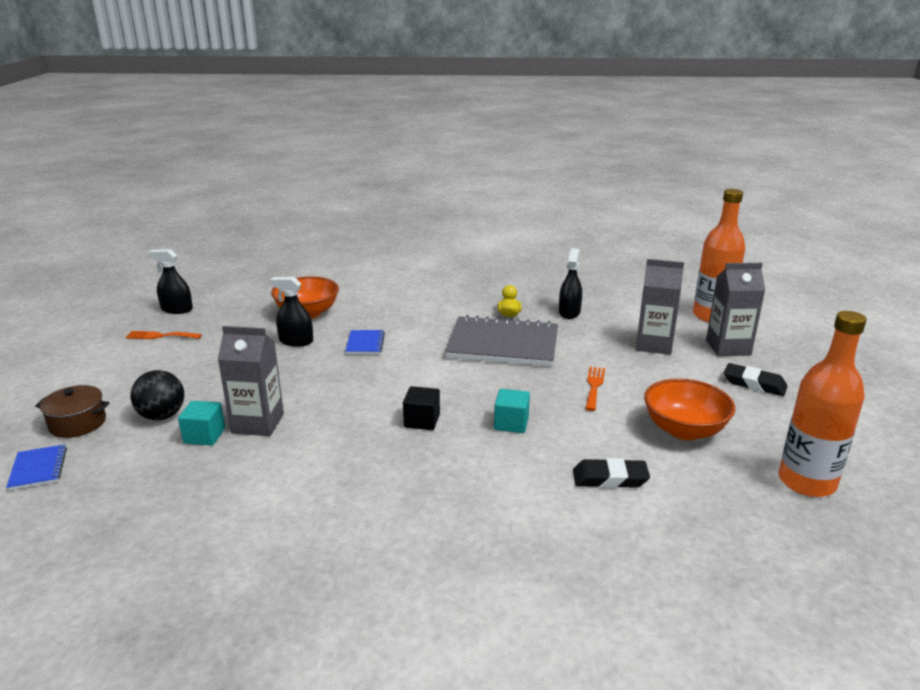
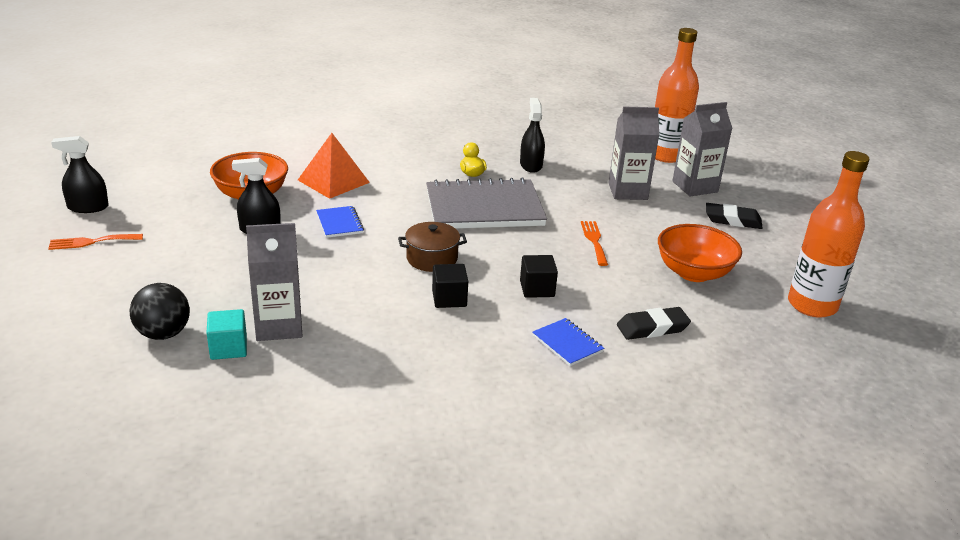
camera: 20 degrees left, 5 degrees up
(38, 469) = (59, 414): blue notebook -> blue notebook (567, 344)
(77, 423) = (67, 357): brown pot -> brown pot (432, 258)
(382, 308) = (333, 181): none -> orange pyramid
(511, 423) = (537, 289): turquoise cube -> black cube

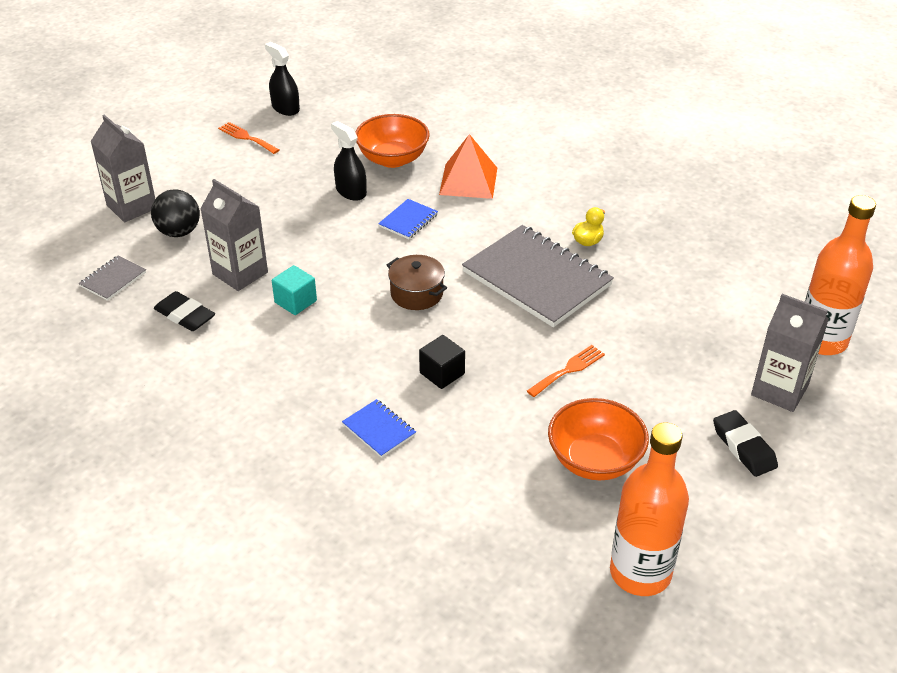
camera: 55 degrees right, 10 degrees up
(170, 402) = (113, 279): none -> grey notebook
(228, 348) = (192, 267): turquoise cube -> turquoise cube (295, 302)
(449, 298) = (369, 333): black cube -> none
(531, 165) = (657, 265): black spray bottle -> none
(567, 344) = (379, 430): blue notebook -> blue notebook turned 60 degrees counterclockwise
(627, 191) = (697, 348): grey carton -> grey carton (132, 207)
(652, 328) = (462, 472): black eraser -> black eraser (185, 315)

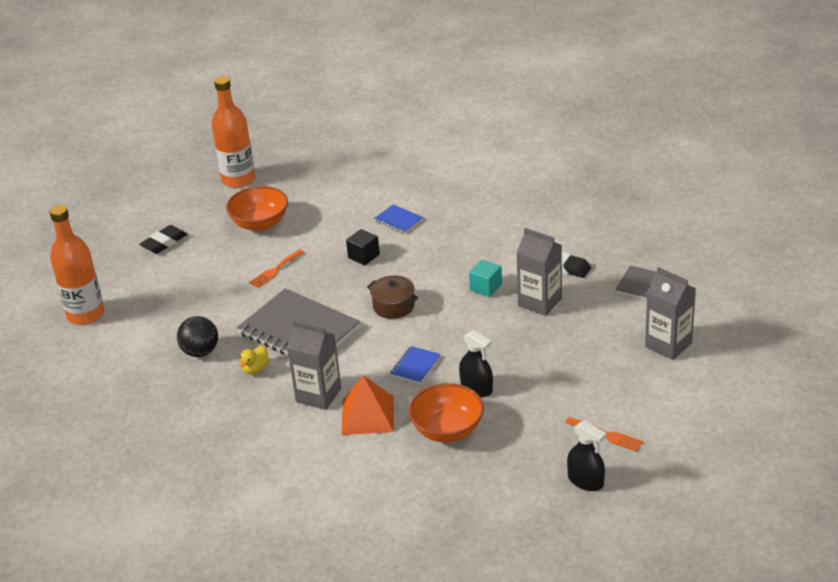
camera: 175 degrees right, 5 degrees down
(179, 232) = (611, 328): black ball -> black ball (200, 352)
(744, 447) = (164, 242): black eraser -> black eraser turned 75 degrees clockwise
(779, 390) = (129, 277): grey carton -> grey carton (318, 395)

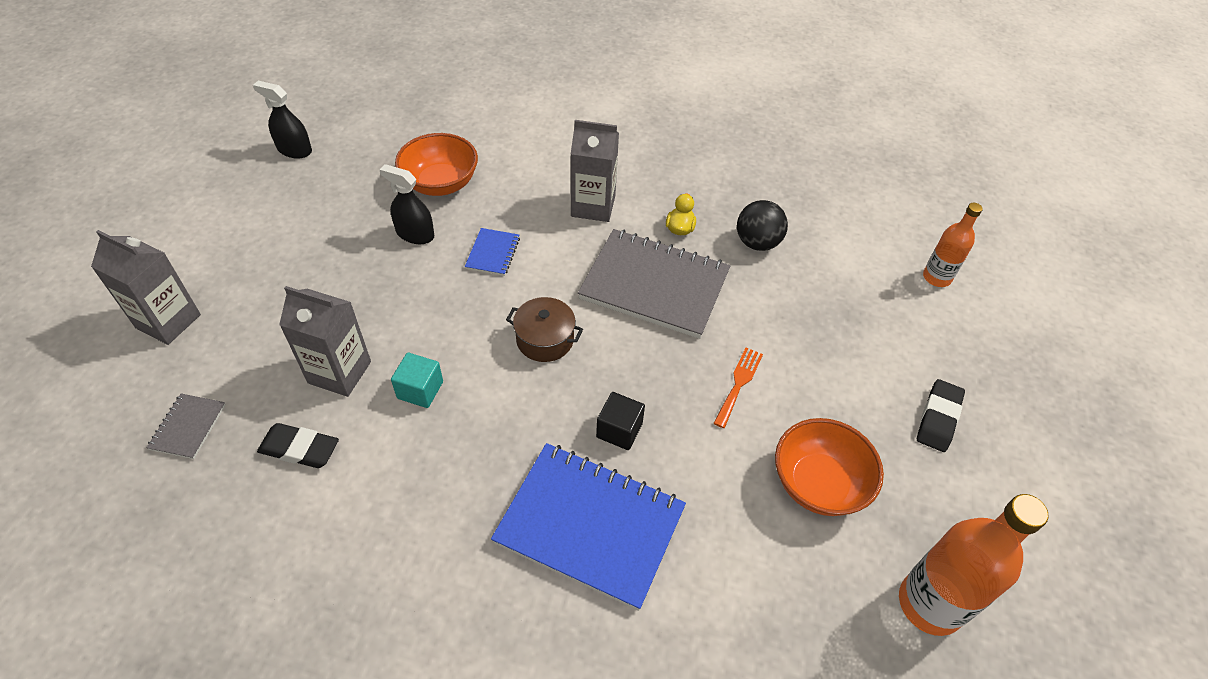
camera: 160 degrees right, 15 degrees up
(86, 314) = (936, 277): orange bottle -> orange bottle, size x0.59
(367, 415) = (530, 190): orange pyramid -> none
(398, 220) = (590, 525): blue notebook -> blue notebook, size x2.28
(607, 435) = (267, 196): orange fork -> none

